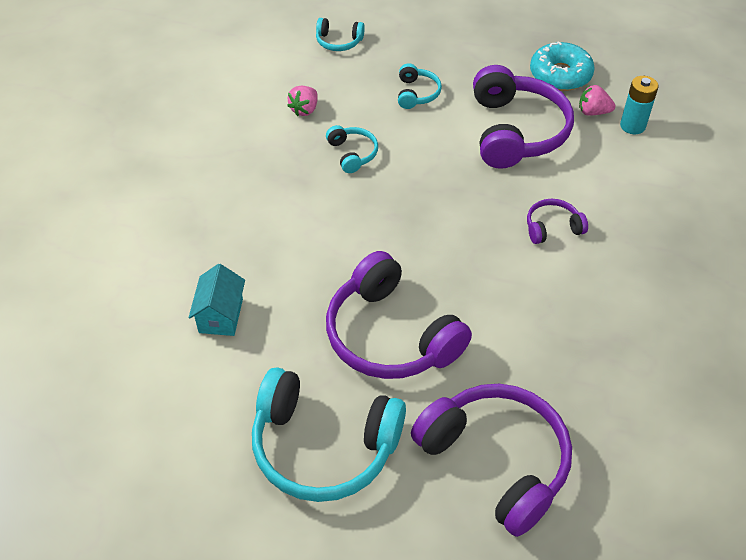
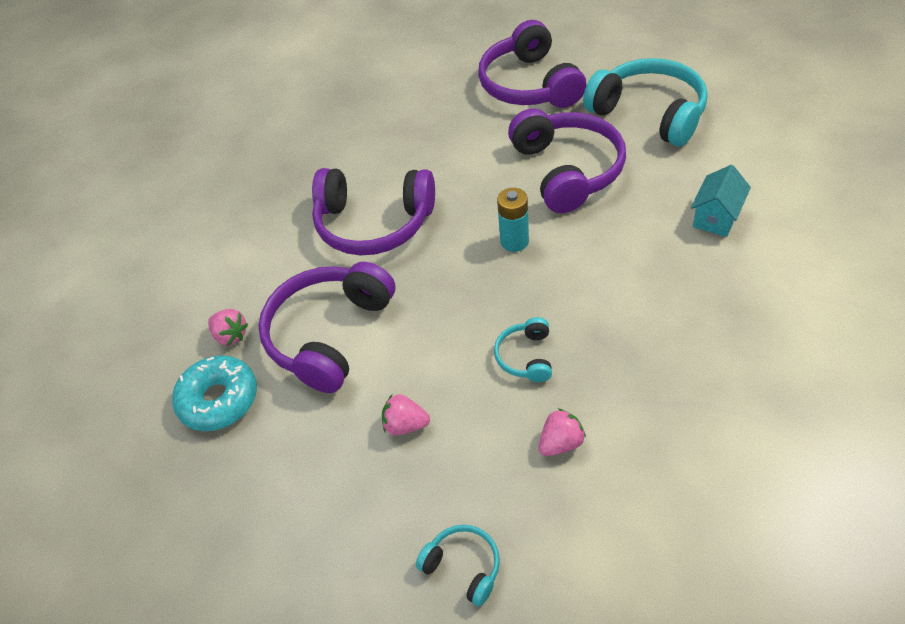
camera: 150 degrees left, 0 degrees up
(416, 93) = (405, 425): turquoise headphones -> pink strawberry
(552, 227) = (374, 223): purple headphones -> purple headphones, size x2.15
(632, 126) = (208, 307): turquoise battery -> turquoise battery (514, 241)

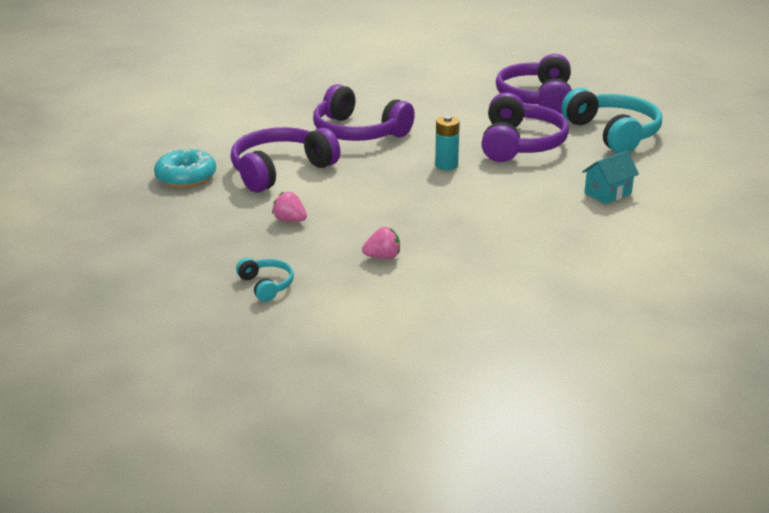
camera: 20 degrees right, 20 degrees down
(231, 335) = (219, 154): pink strawberry -> none
(526, 356) = (399, 215): turquoise headphones -> none

